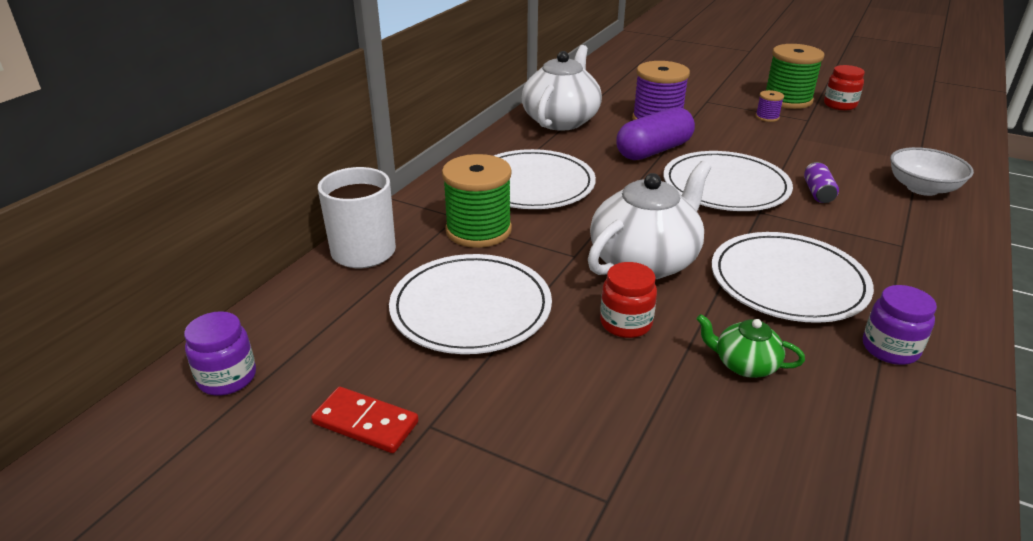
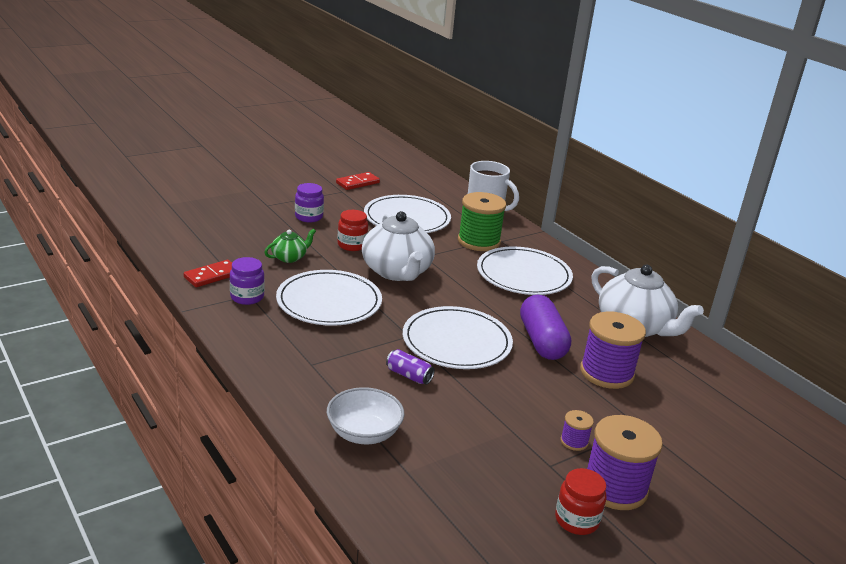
camera: 115 degrees right, 5 degrees down
(227, 378) = (413, 169): purple jar -> purple jar (309, 217)
(787, 100) = (615, 487): green spool -> purple spool
(908, 414) = (212, 276): none -> red domino

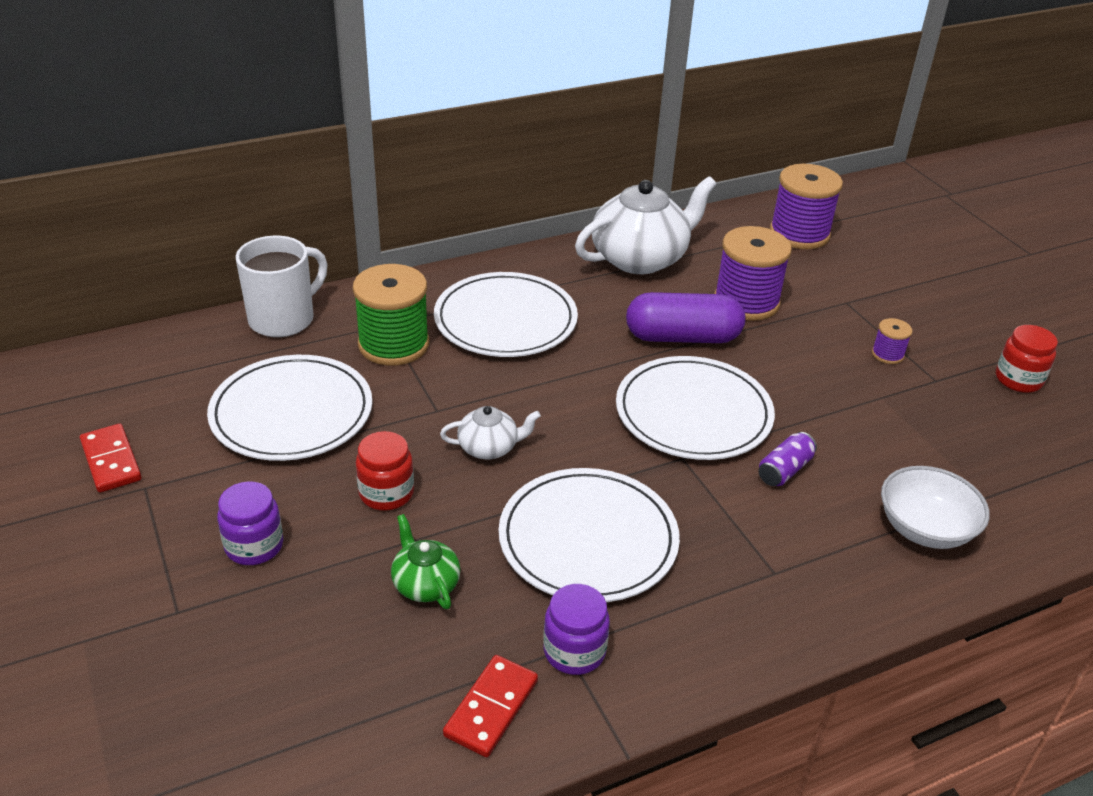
camera: 80 degrees left, 10 degrees up
(212, 276) = (491, 708): red domino -> red domino turned 60 degrees clockwise
(397, 272) = (489, 448): white teapot -> white teapot, size x0.49
(615, 487) = (957, 343): purple spool -> purple spool (799, 234)

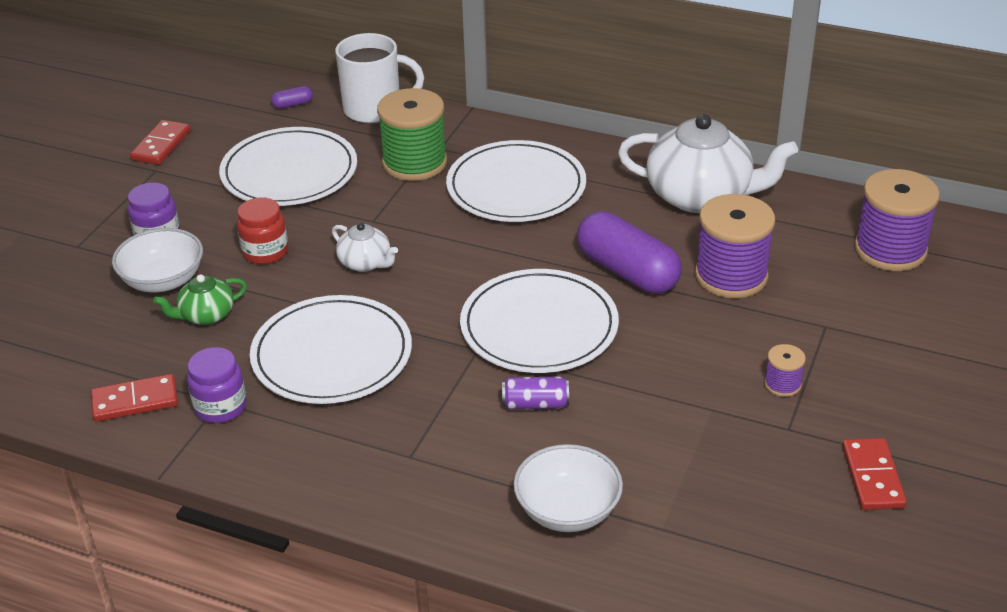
camera: 50 degrees right, 0 degrees up
(195, 353) = (293, 104): none -> purple capsule
(330, 582) = (163, 280): none -> white bowl
(425, 584) = (206, 315): green teapot -> green teapot turned 135 degrees counterclockwise
(1018, 380) = (872, 477): red jar -> red domino

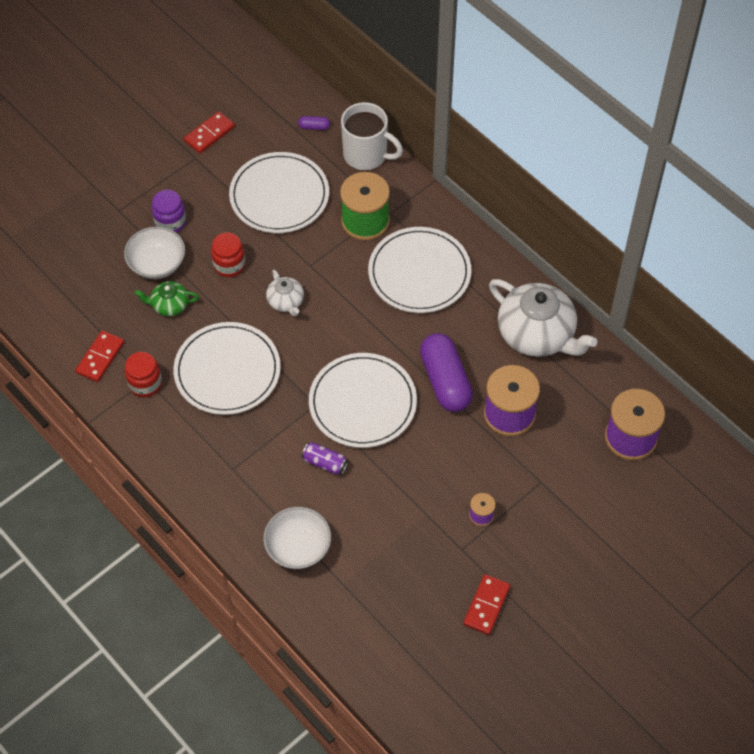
camera: 25 degrees right, 20 degrees up
(135, 401) = (100, 357): red domino -> red domino turned 75 degrees counterclockwise
(220, 407) = (145, 384): purple jar -> red jar

